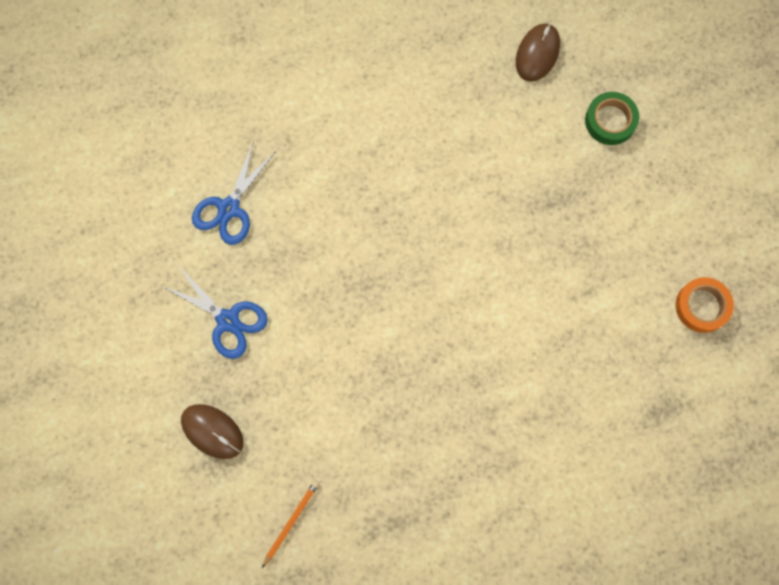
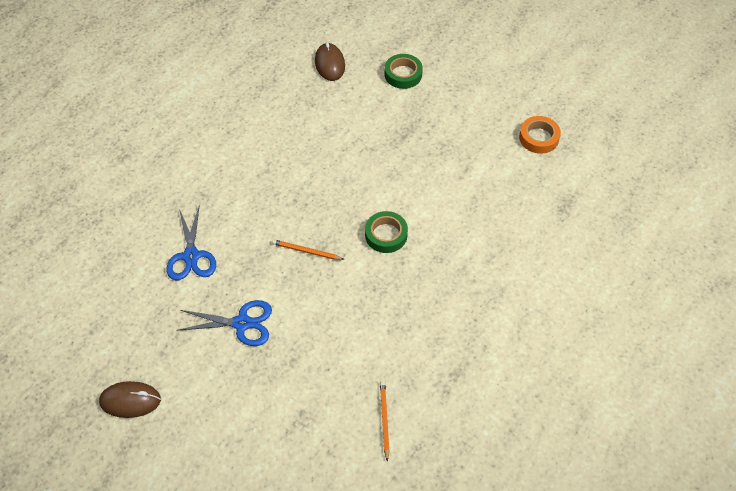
camera: 35 degrees left, 20 degrees down
(212, 431) = (283, 398): brown mouse -> brown mouse (130, 400)
(346, 280) = (306, 251): none -> orange pencil
(441, 316) = (386, 235): none -> green tape

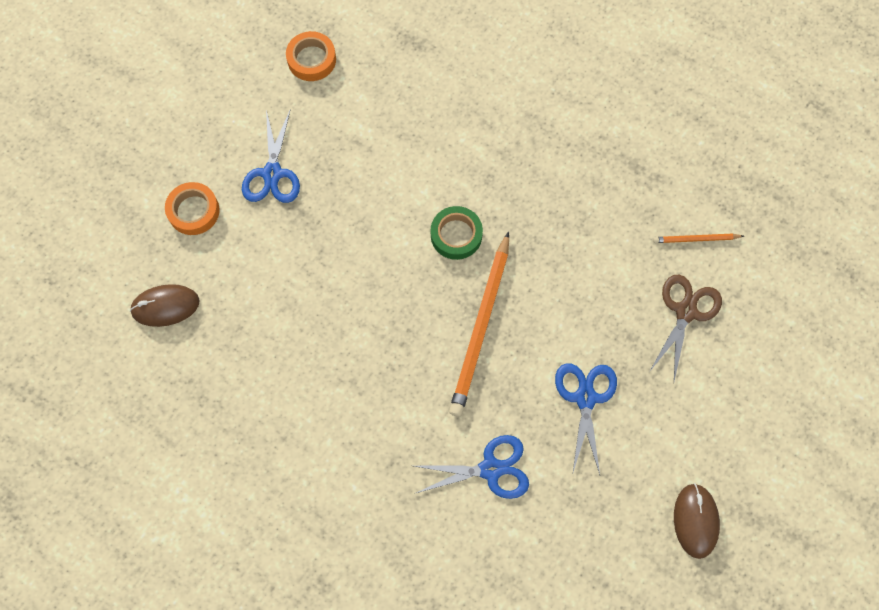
camera: 90 degrees left, 15 degrees up
(306, 251) = (481, 327): orange pencil -> orange pencil, size x2.13
(314, 406) = (686, 311): none -> brown scissors
(403, 74) = (193, 211): green tape -> orange tape
(435, 117) = (272, 174): none -> blue scissors

